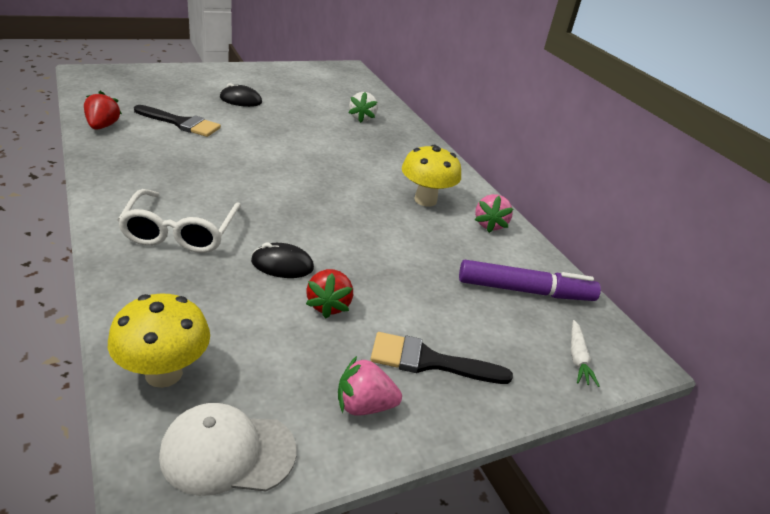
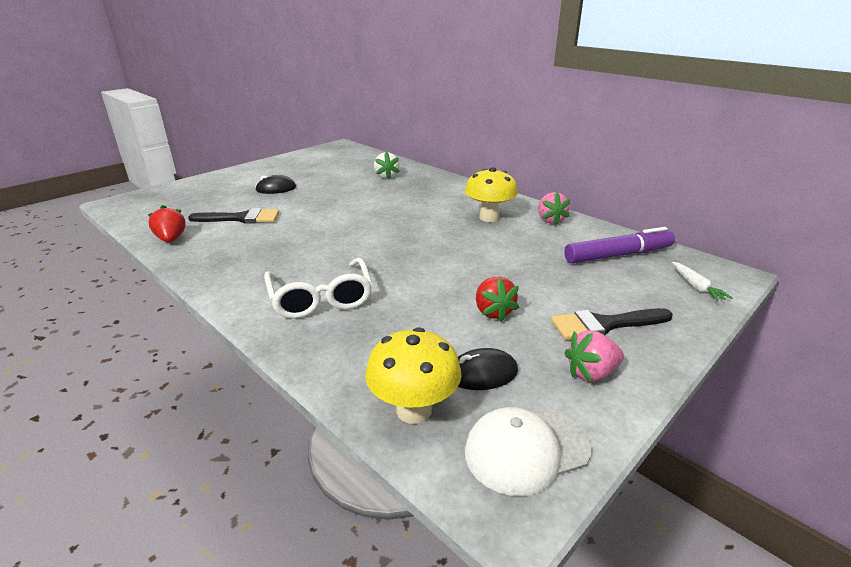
camera: 15 degrees left, 5 degrees down
(282, 264) = (428, 295): black mouse -> black mouse (482, 373)

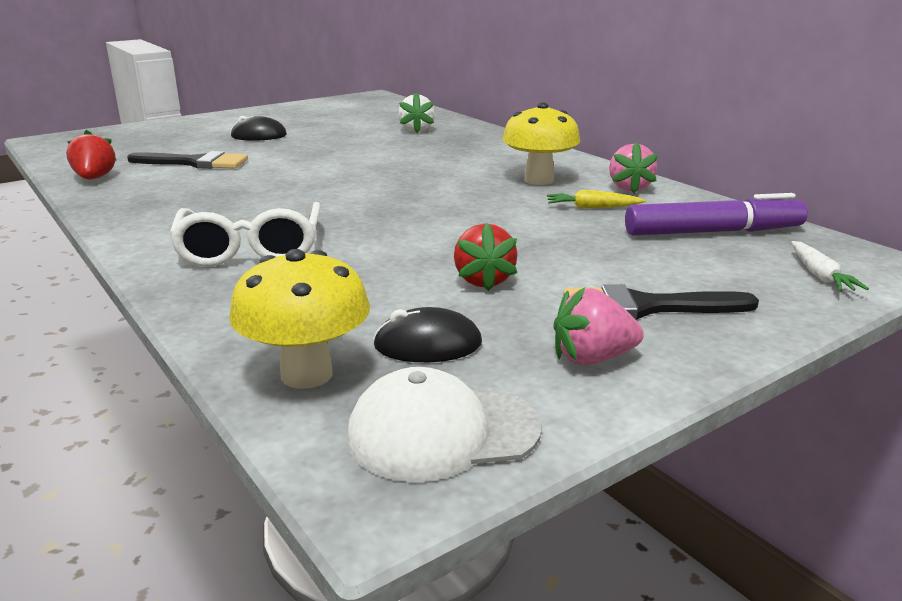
camera: 10 degrees right, 5 degrees down
(534, 240) = (592, 208): none -> yellow carrot

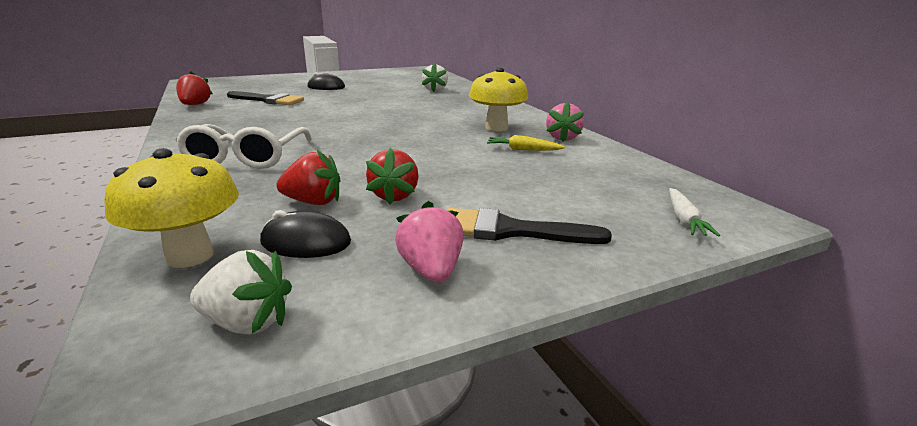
camera: 10 degrees right, 0 degrees up
(393, 298) = (313, 202): none -> red strawberry
(443, 432) = (247, 323): white cap -> white strawberry
(592, 358) = (431, 270): pink strawberry -> pink strawberry turned 75 degrees clockwise
(713, 232) = (609, 176): purple marker -> none

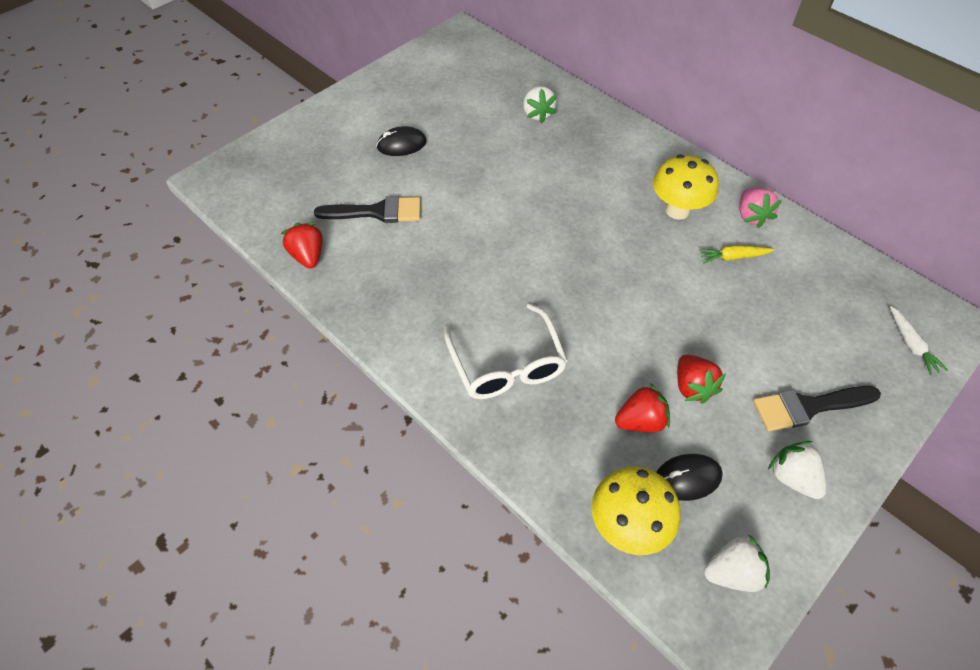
camera: 20 degrees left, 30 degrees up
(431, 270) = (792, 477): pink strawberry -> white strawberry

